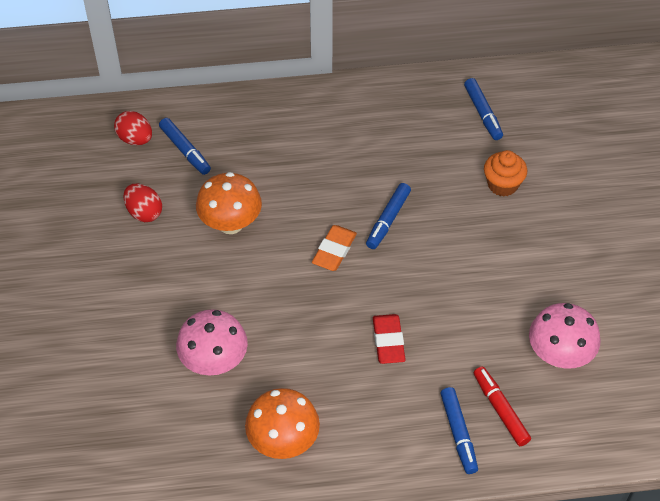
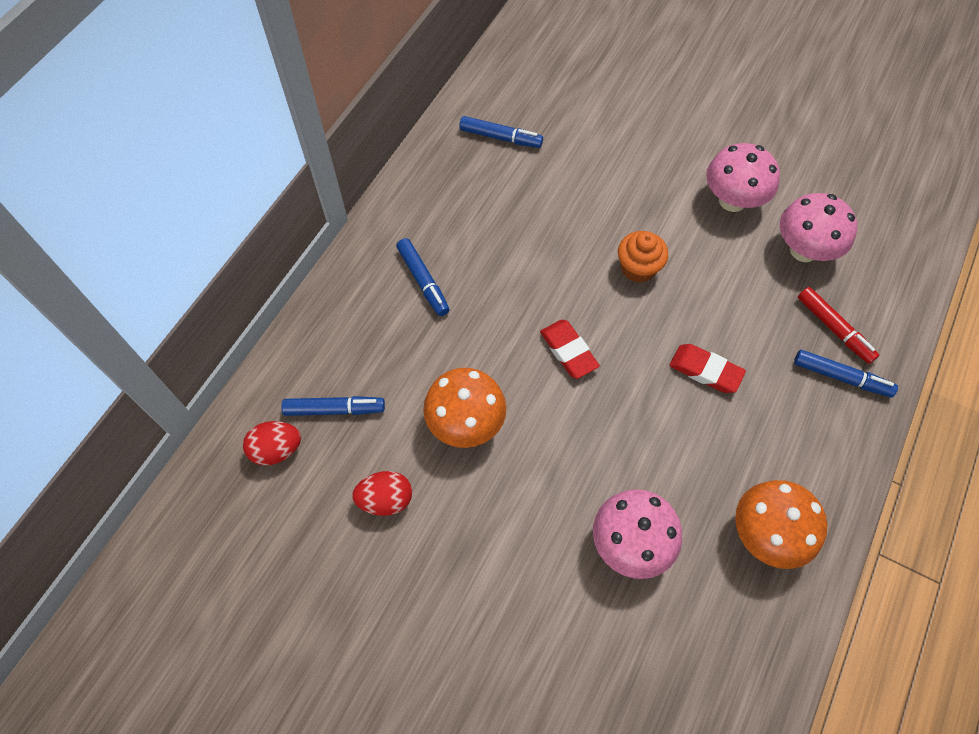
camera: 55 degrees left, 10 degrees up
(334, 251) = (568, 351): orange eraser -> red eraser
(388, 220) = (565, 285): blue marker -> blue marker (423, 281)
(500, 409) = (834, 329): red marker -> red marker turned 135 degrees counterclockwise
(502, 185) = (592, 174): orange cupcake -> orange cupcake (638, 268)
(563, 285) = (732, 200): none -> pink mushroom

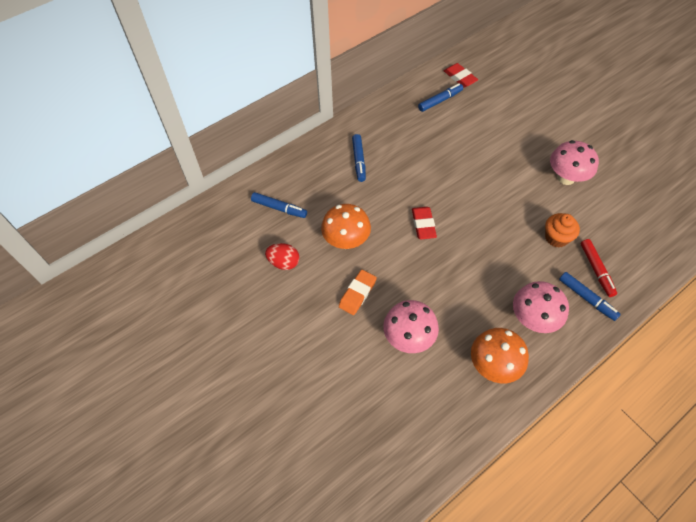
camera: 25 degrees right, 5 degrees down
(277, 450) = (240, 217): red egg -> none
(500, 137) = (440, 101): blue marker -> blue marker turned 75 degrees counterclockwise
(523, 504) = (357, 294): none -> orange eraser
(638, 268) = (487, 195): orange cupcake -> orange cupcake (556, 238)
(705, 371) = (501, 264): red eraser -> red eraser (460, 77)
(803, 250) = (599, 220): pink mushroom -> pink mushroom (533, 319)

